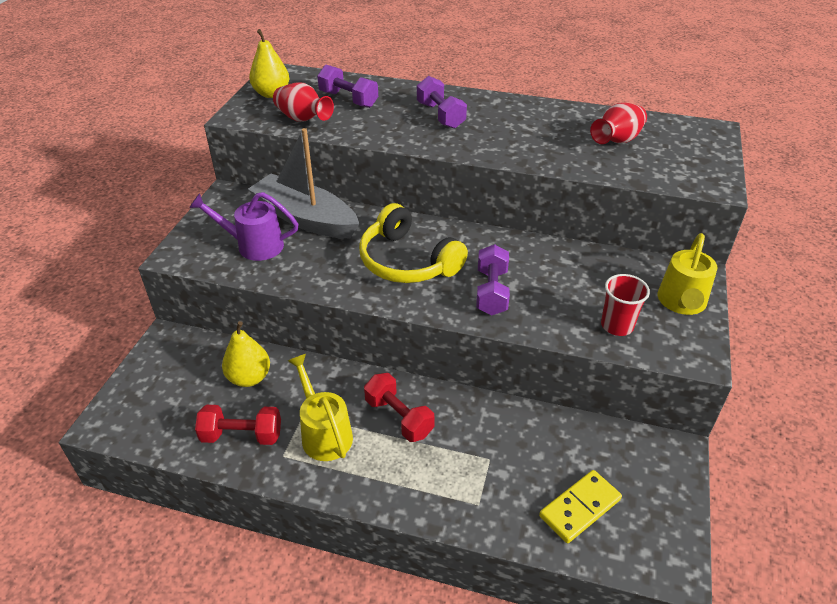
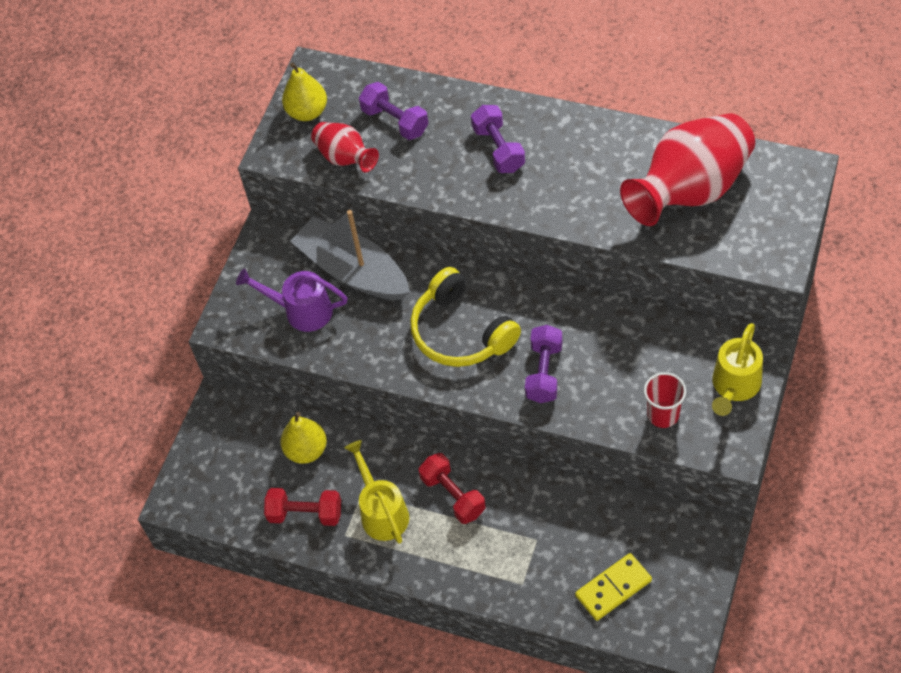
camera: 10 degrees right, 15 degrees up
(617, 140) = (690, 190): red vase -> red vase, size x1.93

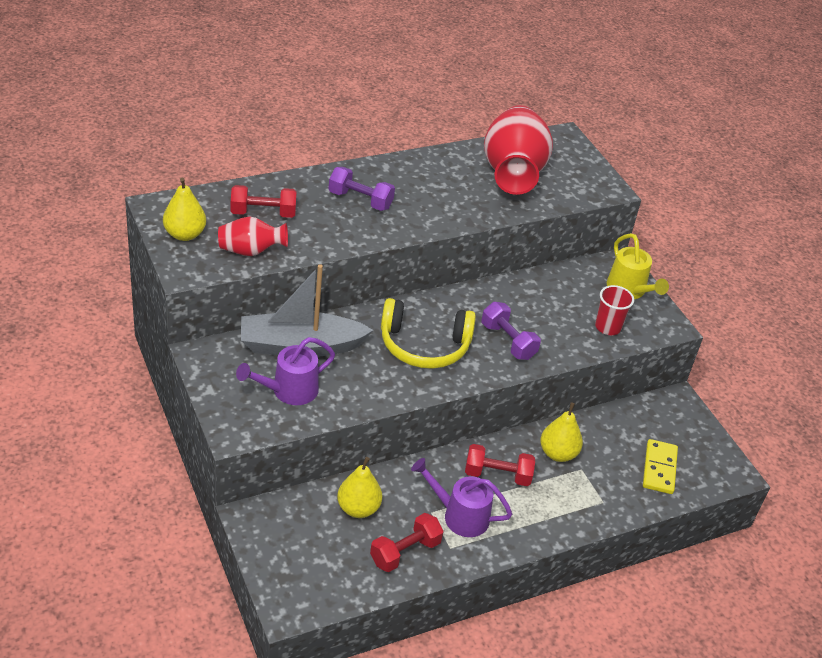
camera: 55 degrees left, 15 degrees down
(381, 511) = (459, 515): yellow watering can -> purple watering can
(395, 121) = (263, 213): purple dumbbell -> red dumbbell
(530, 510) = (558, 453): none -> yellow pear

